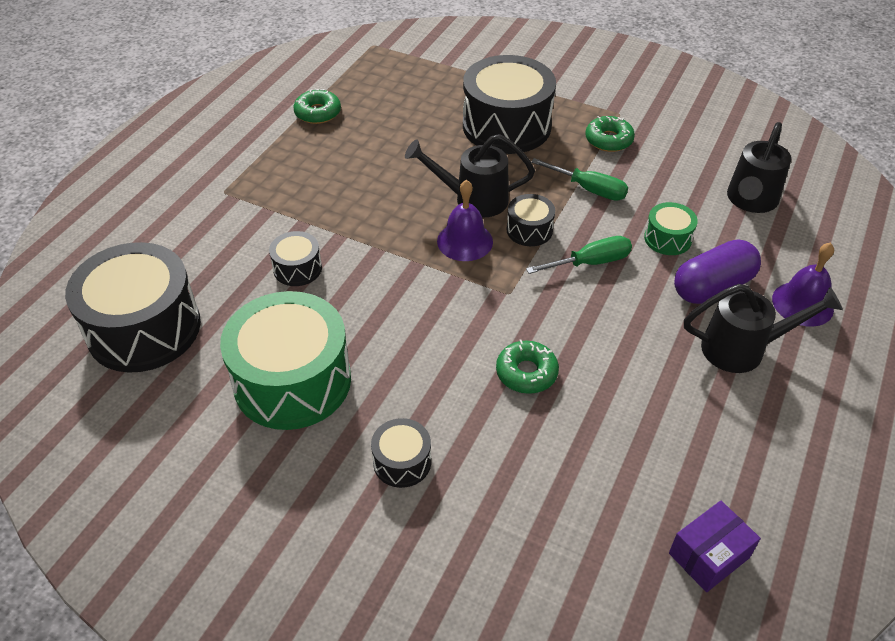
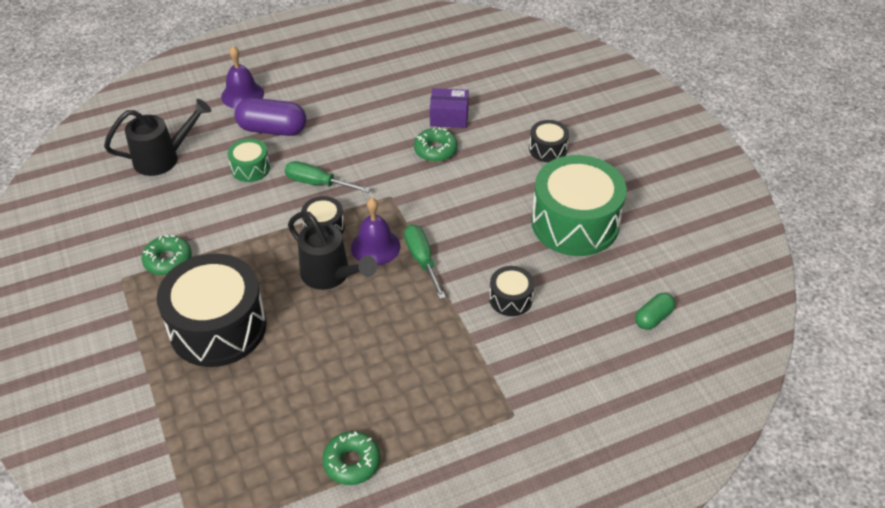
camera: 140 degrees left, 0 degrees up
(144, 328) = (653, 318): black drum -> green capsule
(588, 189) = (243, 231): green screwdriver -> green screwdriver (422, 260)
(709, 555) = (446, 46): purple box -> purple box (449, 117)
(742, 349) = (309, 96): black watering can -> none

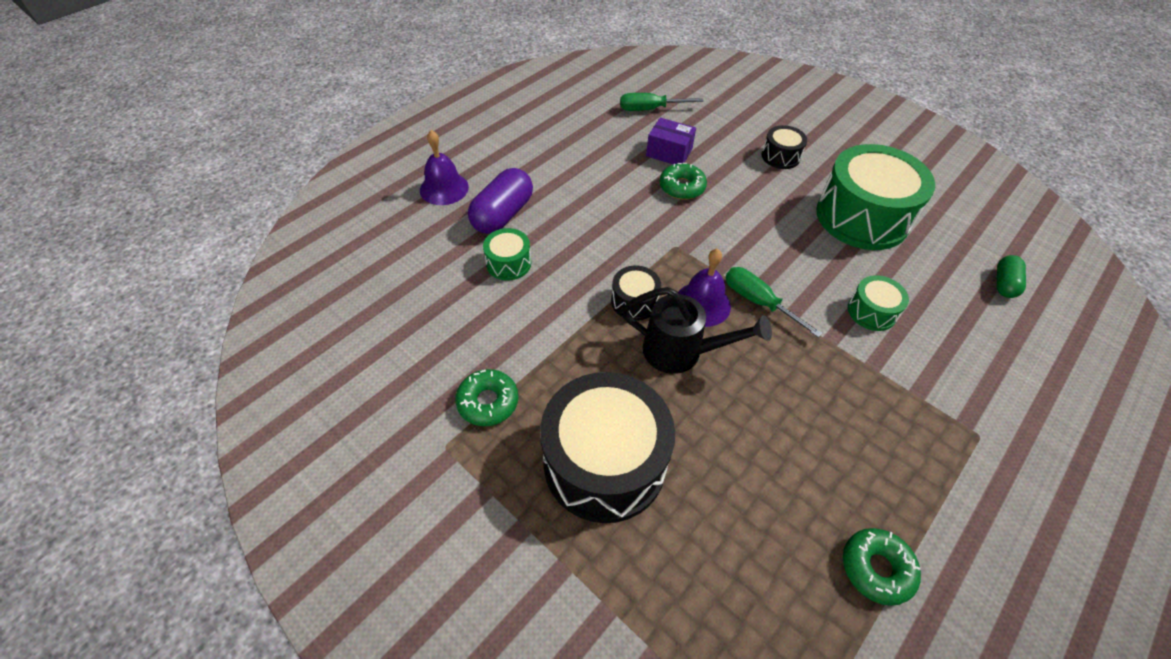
camera: 25 degrees left, 5 degrees up
(162, 158) = (399, 283): black watering can -> none
(272, 129) = (502, 214): purple capsule -> purple capsule turned 45 degrees counterclockwise
(318, 183) = (592, 256): green screwdriver -> green screwdriver (650, 109)
(449, 117) = (669, 152): purple box -> purple box turned 45 degrees clockwise
(510, 299) = (871, 311): black drum -> green drum

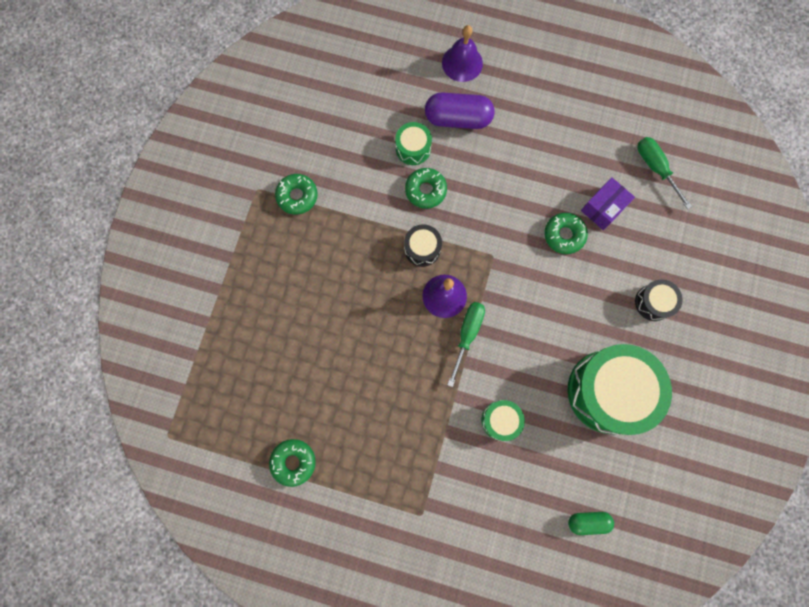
camera: 65 degrees right, 25 degrees up
(566, 272) = (425, 190): none -> green donut
(604, 462) = (289, 283): black drum -> none
(669, 152) = (603, 208): purple box -> purple box turned 45 degrees clockwise
(680, 352) = (394, 297): black watering can -> none

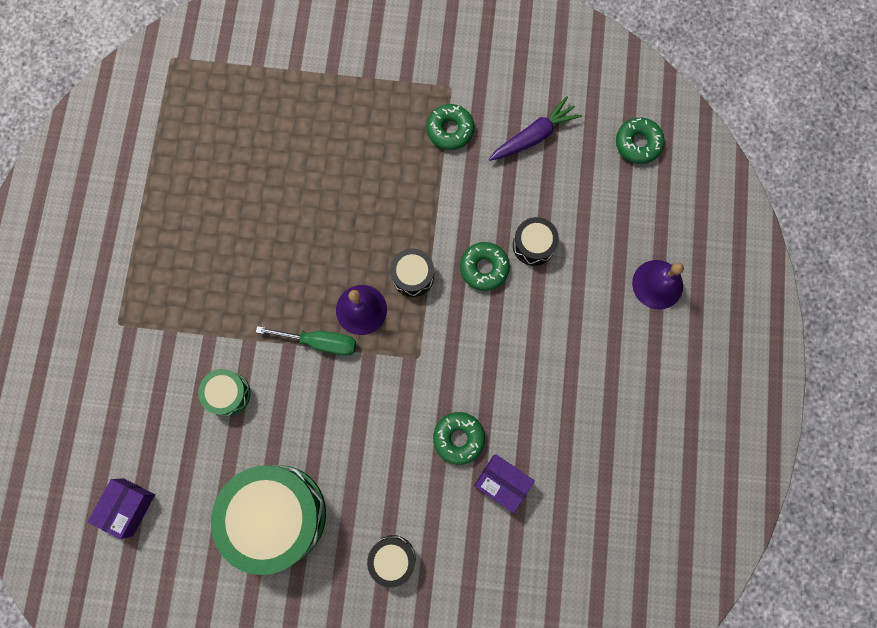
camera: 80 degrees right, 0 degrees up
(293, 462) = (159, 184): green donut -> green donut (638, 143)
(317, 130) = (534, 136): none -> purple carrot
(413, 148) = (533, 245): green drum -> black drum
(458, 118) = (582, 290): purple capsule -> none
(587, 521) = (128, 507): green capsule -> purple box
(655, 168) = (568, 544): green screwdriver -> none

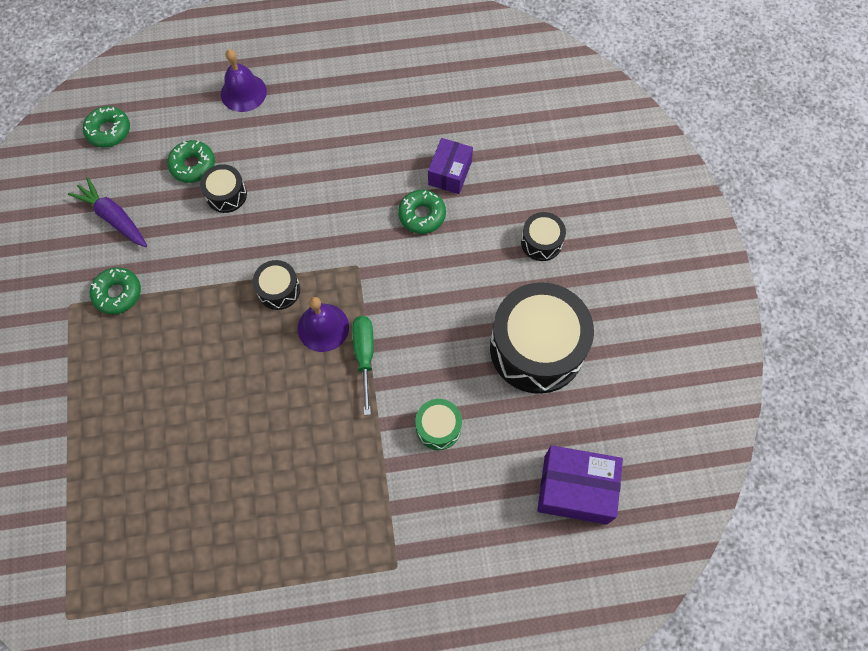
camera: 105 degrees left, 10 degrees down
(128, 507) = (575, 489): purple box -> purple box, size x1.51
(277, 515) = (536, 348): green drum -> black drum
(484, 268) = (257, 230): green donut -> green donut (193, 165)

